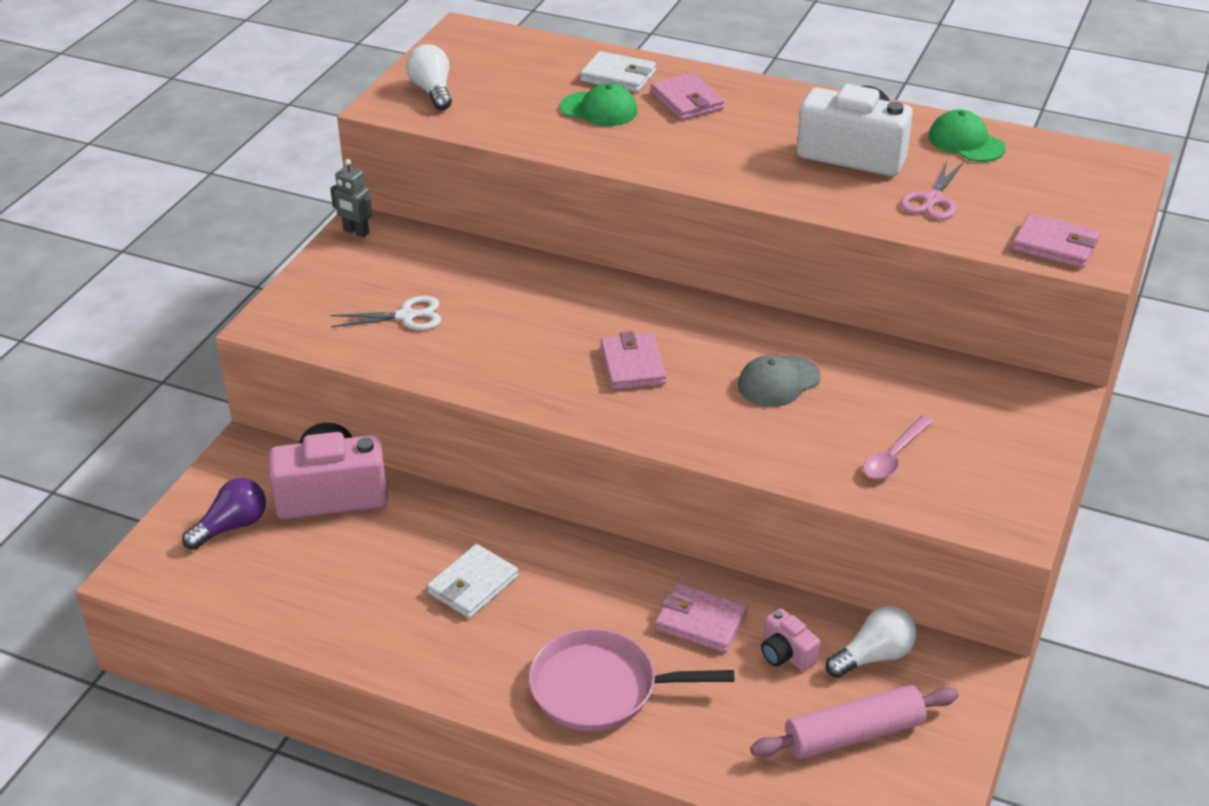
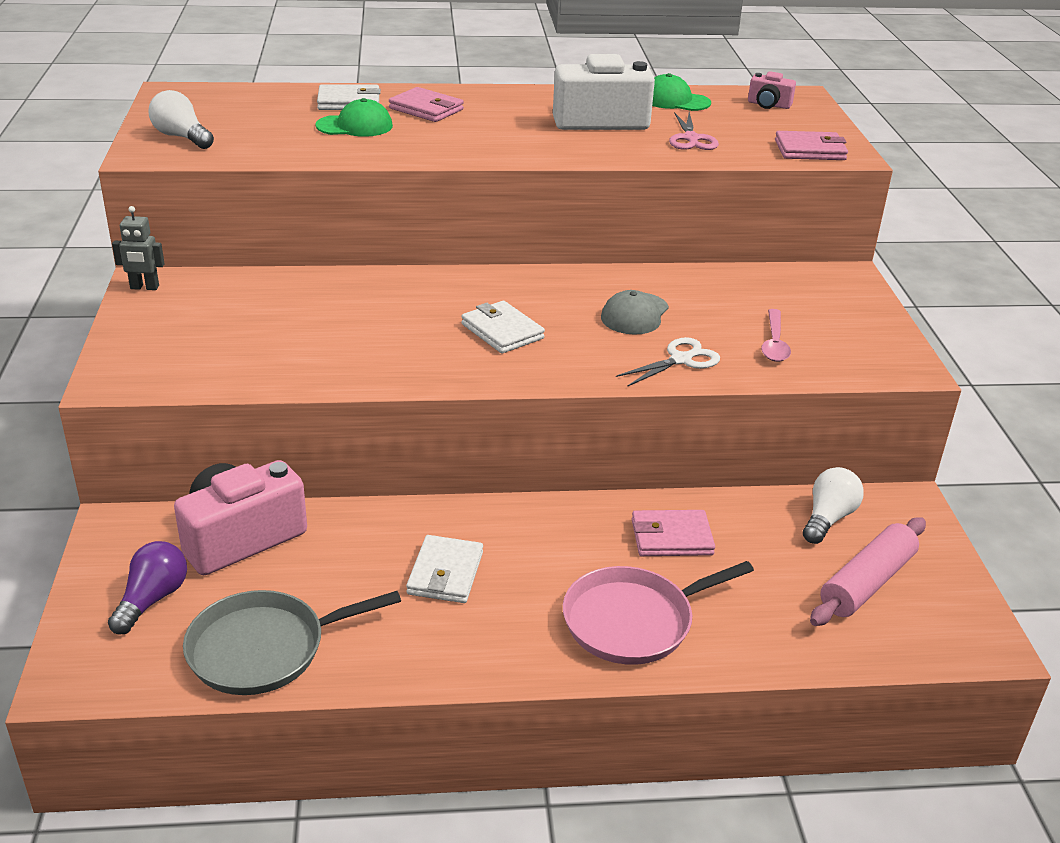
camera: 30 degrees left, 5 degrees down
(286, 600) = (264, 648): none -> grey pan
(406, 316) = (254, 342): white scissors -> white scissors (681, 360)
(632, 365) = (502, 331): pink wallet -> white wallet
(786, 654) = (761, 539): pink camera -> pink camera (768, 105)

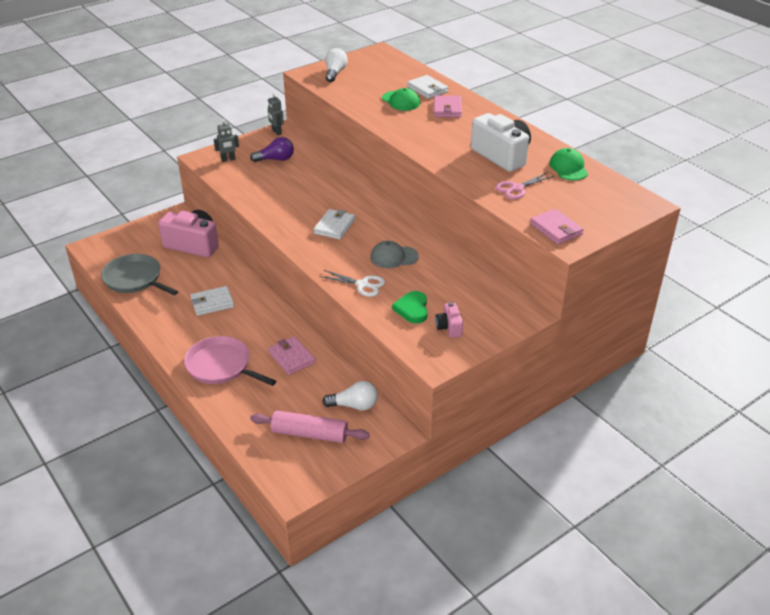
camera: 60 degrees right, 5 degrees up
(152, 599) = (143, 243): purple light bulb -> purple light bulb (275, 159)
(161, 358) = (228, 159): none -> grey robot
(768, 105) = (611, 198): pink camera -> pink camera (449, 327)
(774, 343) = (412, 309): pink spoon -> green heart

